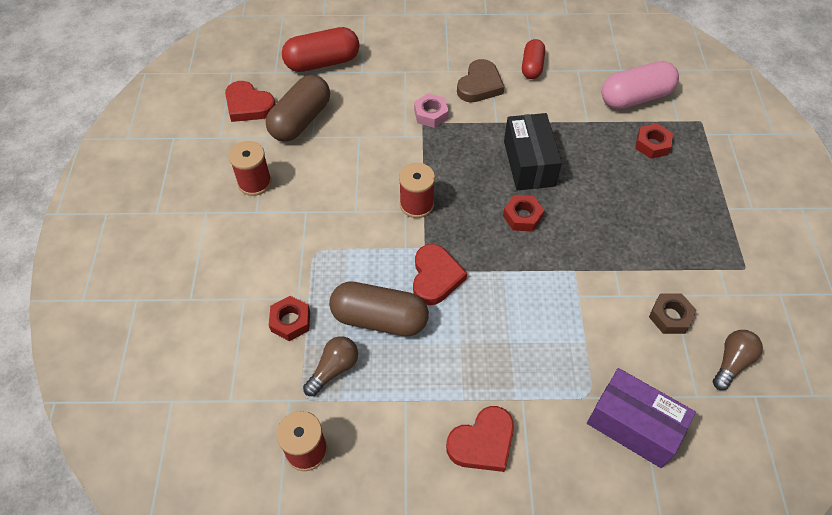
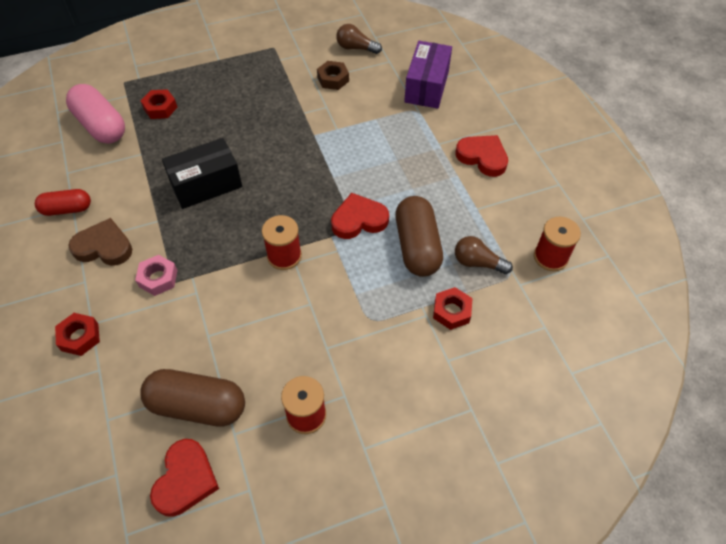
camera: 110 degrees left, 0 degrees up
(322, 62) = (88, 421): red capsule -> none
(522, 216) = (271, 177): red nut -> red nut (80, 337)

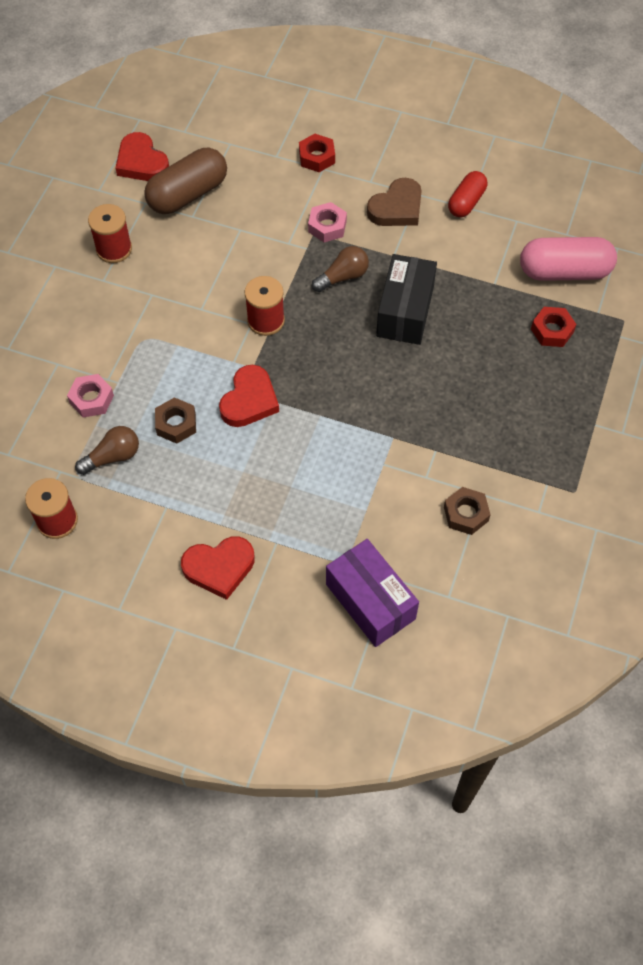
camera: 130 degrees right, 5 degrees up
(356, 48) = (503, 577): brown light bulb -> brown light bulb (343, 277)
(417, 246) = (176, 424): brown capsule -> brown nut
(451, 311) = (91, 399): red nut -> pink nut

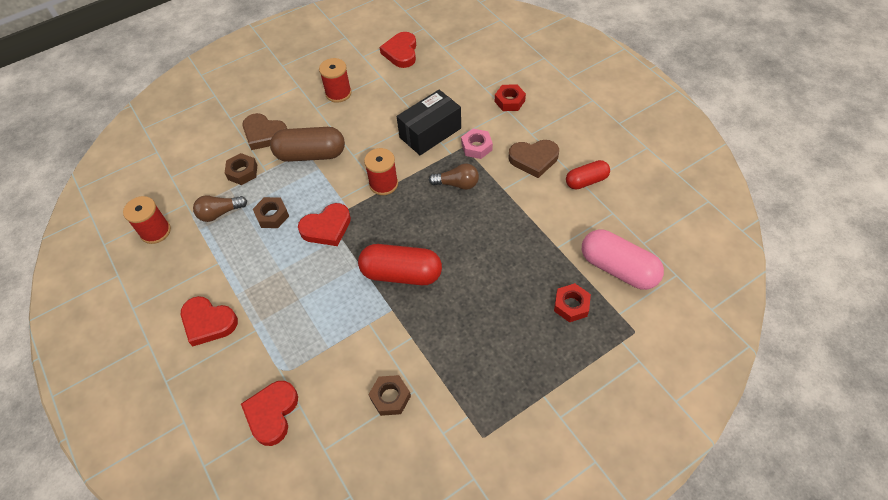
camera: 40 degrees right, 5 degrees down
(72, 343) = (264, 134): none -> brown heart
(91, 399) = (242, 172): pink nut -> brown nut
(113, 457) = (220, 213): brown light bulb -> brown light bulb turned 150 degrees clockwise
(188, 194) = (410, 84): brown capsule -> brown capsule (311, 155)
(370, 398) = (401, 273): none -> red capsule
(370, 601) = (272, 413): purple box -> red heart
(405, 311) = (477, 230): black box -> black box (430, 133)

